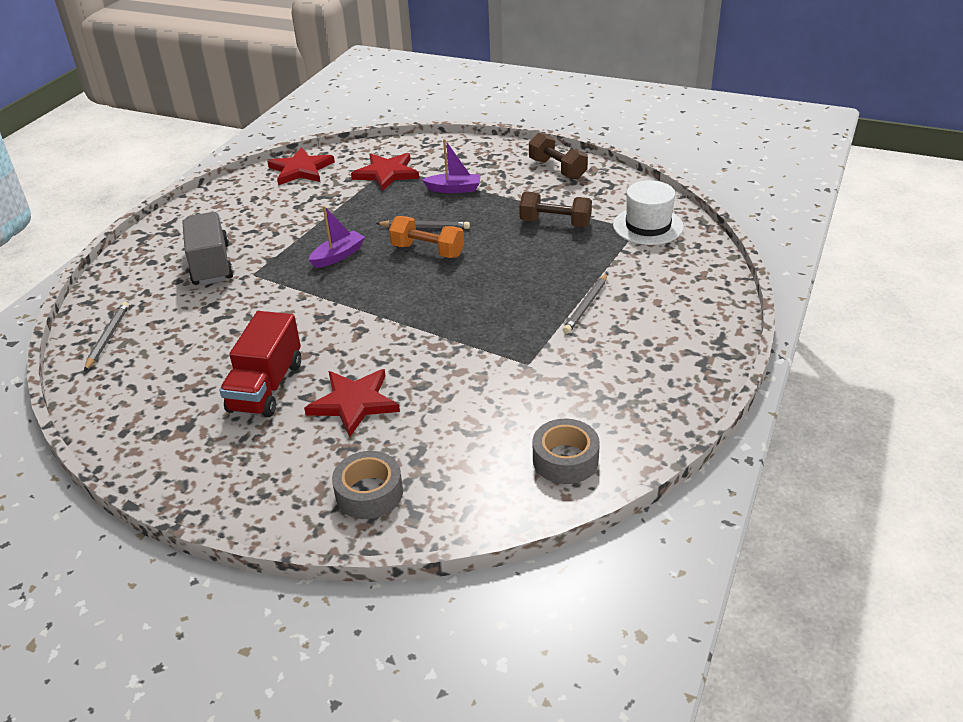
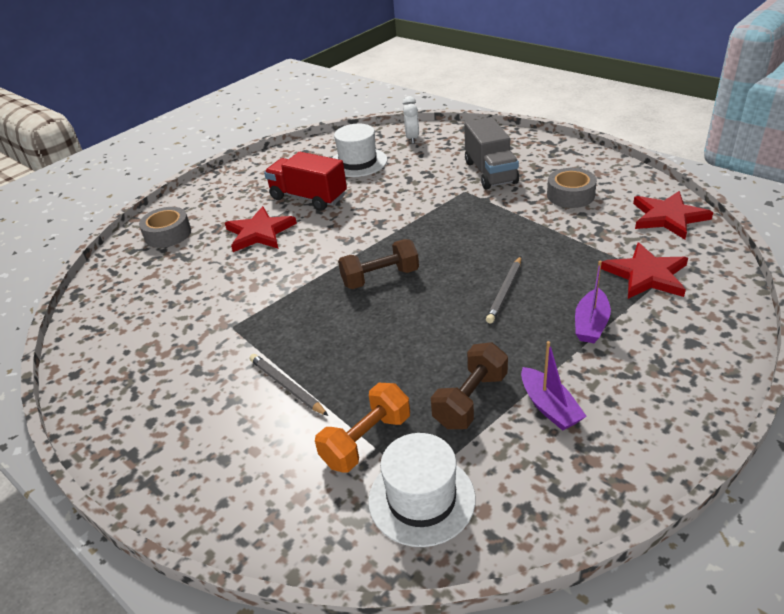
camera: 110 degrees right, 0 degrees up
(108, 337) = (412, 138): grey pencil -> white clock
(172, 369) = (358, 162): none -> white hat
(211, 265) = (490, 172): grey truck -> grey truck turned 75 degrees clockwise
(338, 256) = (473, 234): purple boat -> purple boat (549, 407)
(428, 251) = (455, 288): orange dumbbell -> orange dumbbell (366, 441)
(557, 169) = (629, 438): brown dumbbell -> brown dumbbell (380, 278)
(565, 459) = (108, 326): grey tape -> grey tape (570, 195)

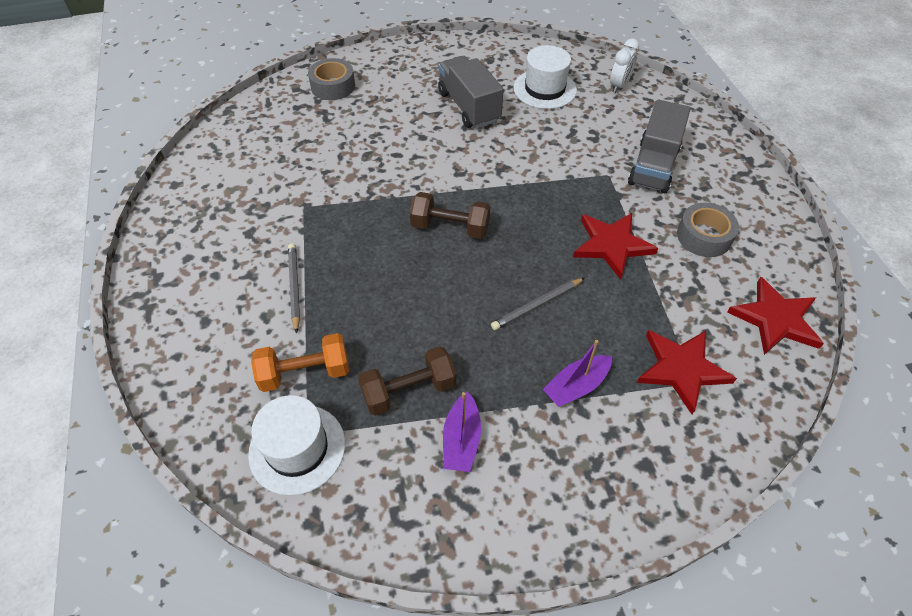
camera: 30 degrees right, 15 degrees up
(260, 232) = (400, 124): red star -> red star (612, 245)
(308, 197) = (469, 107): red truck -> grey truck

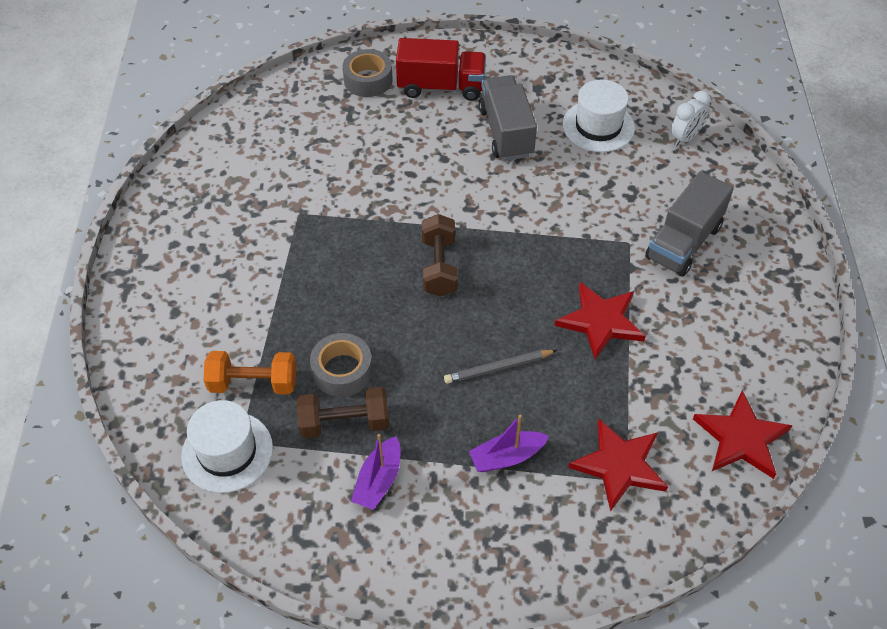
camera: 15 degrees right, 0 degrees up
(294, 287) = (267, 296): grey pencil -> none
(399, 81) = (441, 87): none -> red truck
(450, 227) = (439, 266): brown dumbbell -> brown dumbbell turned 60 degrees clockwise
(704, 236) = (704, 333): grey tape -> grey tape (342, 371)

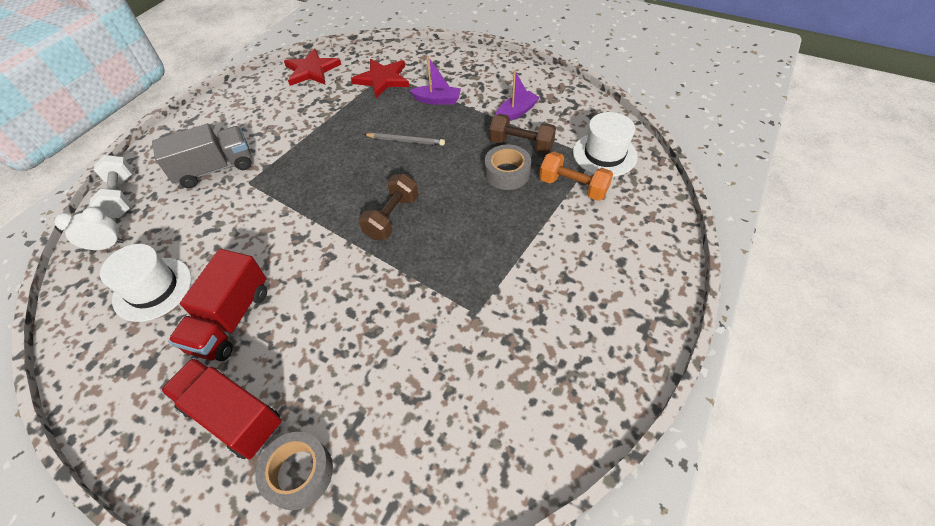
camera: 150 degrees left, 0 degrees up
(506, 132) = (231, 319): grey truck -> red truck
(601, 321) = (320, 143): red star -> none
(738, 178) = (121, 196): none -> white dumbbell

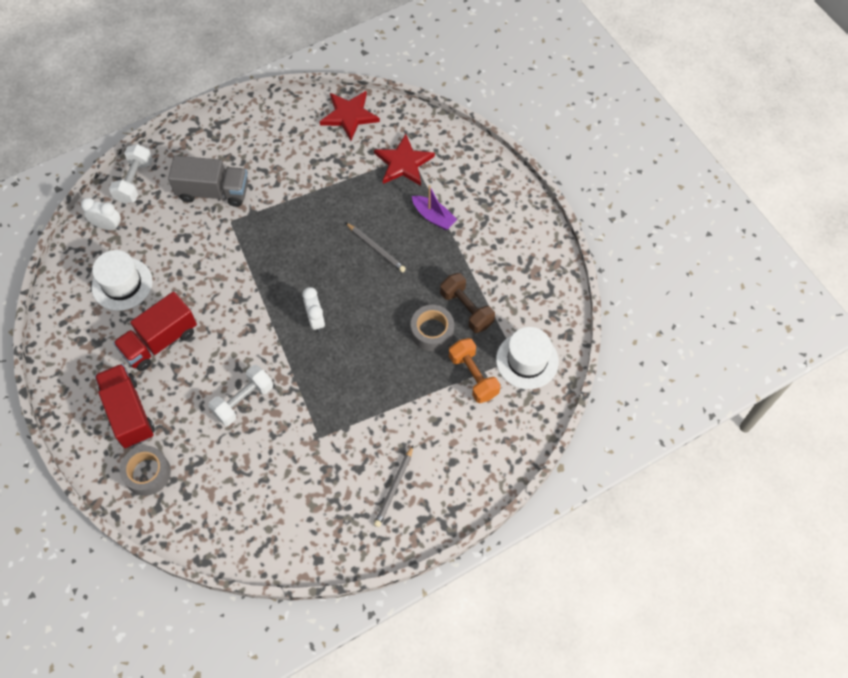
camera: 30 degrees right, 10 degrees up
(367, 325) = (243, 400): none -> white dumbbell
(392, 217) = (316, 320): brown dumbbell -> white clock
(516, 112) = (490, 271): purple boat -> none
(590, 316) = (394, 488): none -> grey pencil

